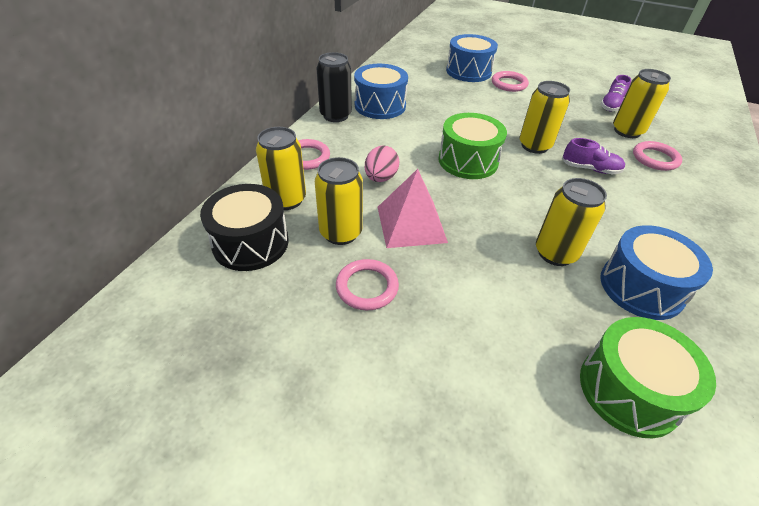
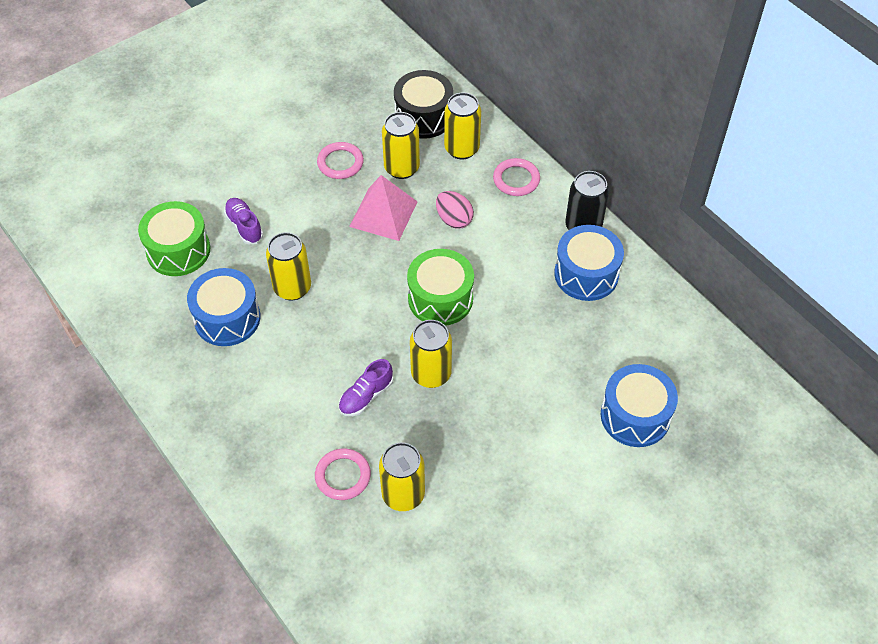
camera: 120 degrees right, 10 degrees up
(509, 84) = (577, 443): pink ring -> none
(611, 105) = (465, 530): purple shoe -> purple shoe (244, 226)

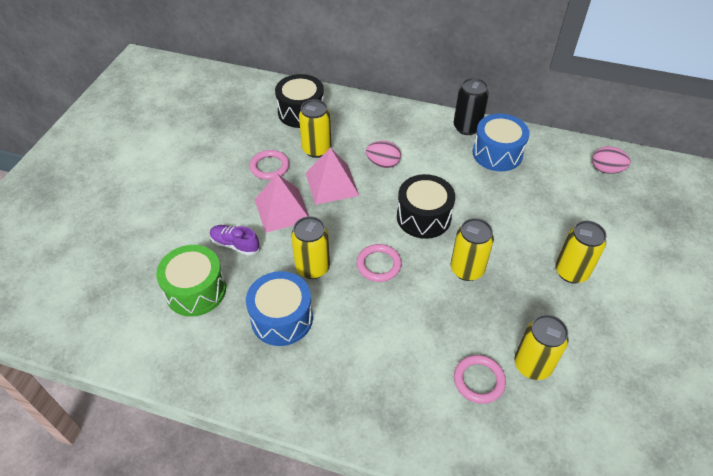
camera: 35 degrees left, 5 degrees down
(314, 215) = (282, 210): none -> pink pyramid
(366, 396) = (438, 312): purple shoe -> none
(440, 298) = (423, 217): green drum -> black drum
(462, 149) = (345, 119): yellow can -> yellow can (571, 272)
(516, 179) = (398, 120): pink ring -> pink ring (378, 265)
(635, 416) = (613, 220): blue drum -> none
(690, 359) = (606, 170): none -> pink egg

